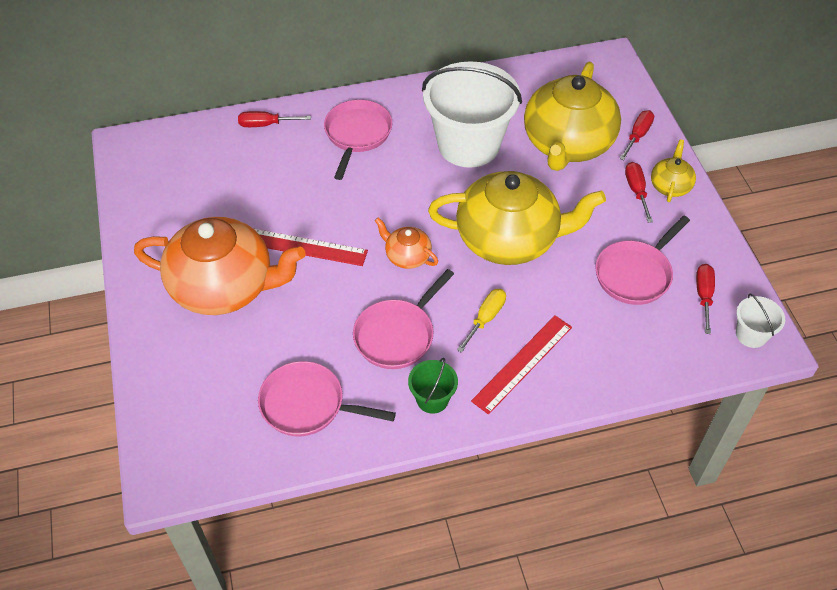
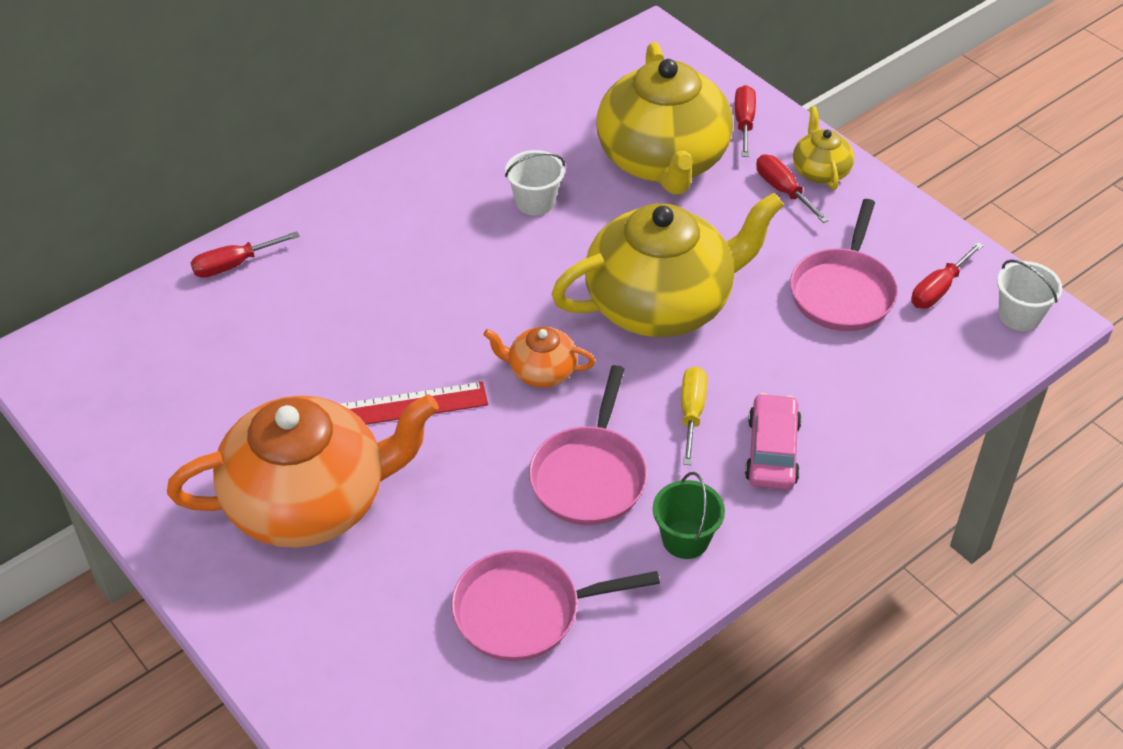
camera: 25 degrees left, 5 degrees down
(357, 134) = (374, 237): pink pan -> none
(468, 145) = (535, 202): white bucket -> white bucket, size x0.43
(523, 363) = (772, 451): red ruler -> pink car
(703, 296) = (938, 289): red screwdriver -> red screwdriver turned 120 degrees counterclockwise

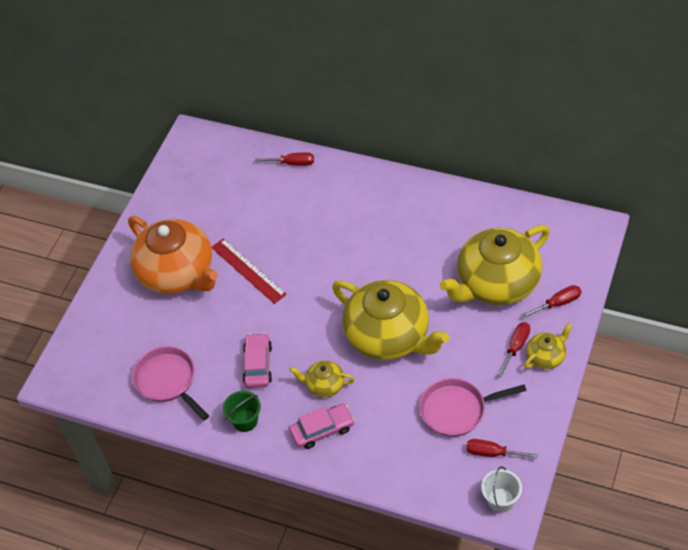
camera: 65 degrees right, 5 degrees up
(234, 265) = (292, 163): red screwdriver -> red screwdriver turned 150 degrees clockwise
(535, 202) = (422, 248): white bucket -> none
(541, 371) = (309, 312): orange teapot -> none
(589, 476) = (258, 365): pink pan -> pink car
(692, 413) = (324, 385): yellow screwdriver -> yellow teapot

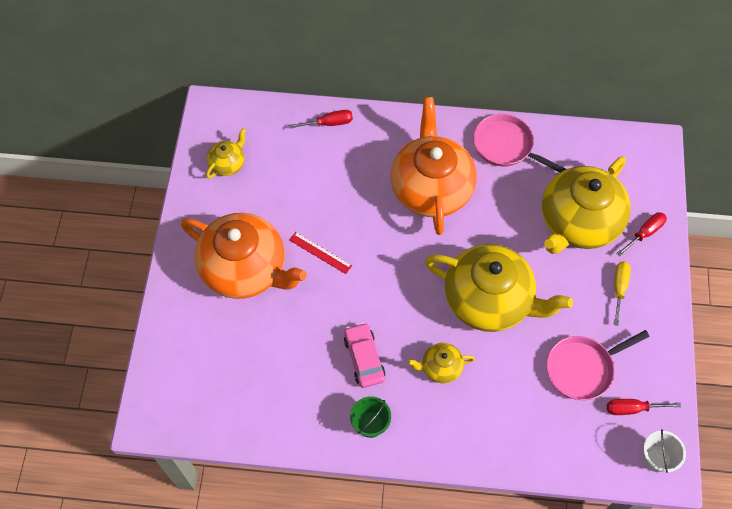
camera: 20 degrees left, 10 degrees up
(168, 381) = (273, 395): pink pan -> pink pan (506, 146)
(248, 270) = (320, 252): red ruler -> red ruler, size x0.65
(322, 430) = (454, 418): pink car -> none
(367, 232) = (431, 188): none -> orange teapot
(516, 347) = (619, 288): red screwdriver -> yellow screwdriver
(546, 357) = (651, 293): yellow teapot -> yellow teapot (228, 163)

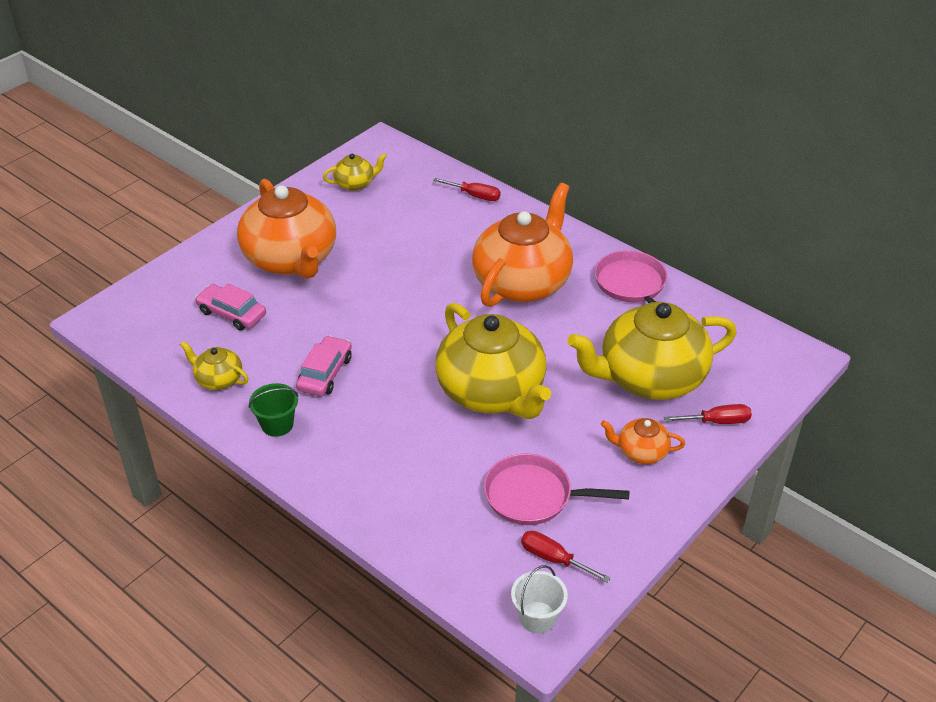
camera: 35 degrees right, 20 degrees down
(247, 348) = (232, 313): none -> pink car
(320, 252) = (368, 279): red ruler -> none
(440, 367) = (389, 418): yellow teapot -> yellow teapot (218, 379)
(619, 288) = (641, 452): yellow screwdriver -> orange teapot

